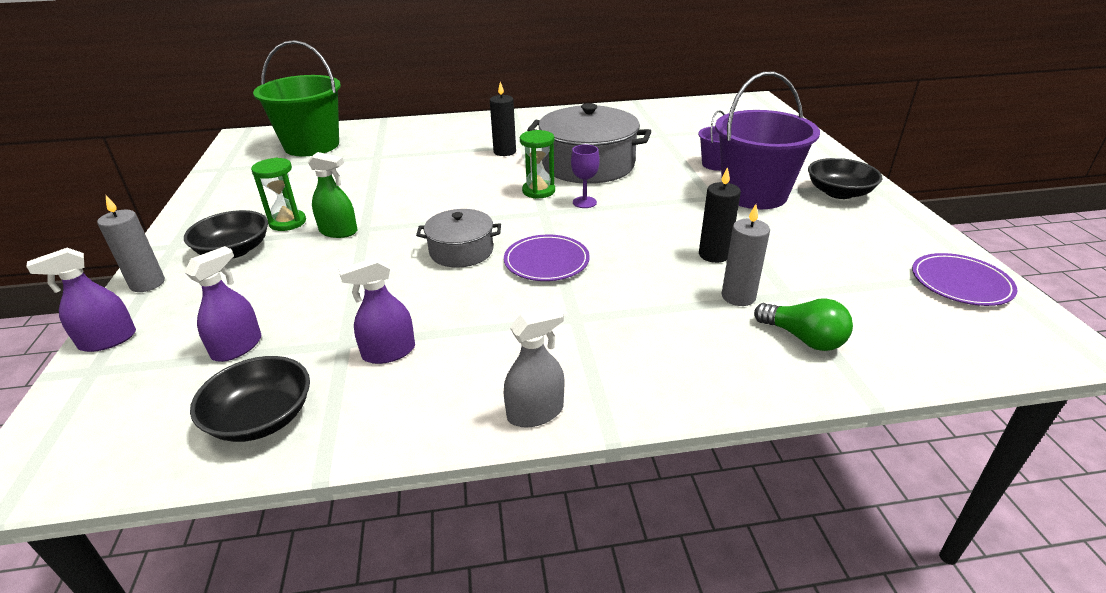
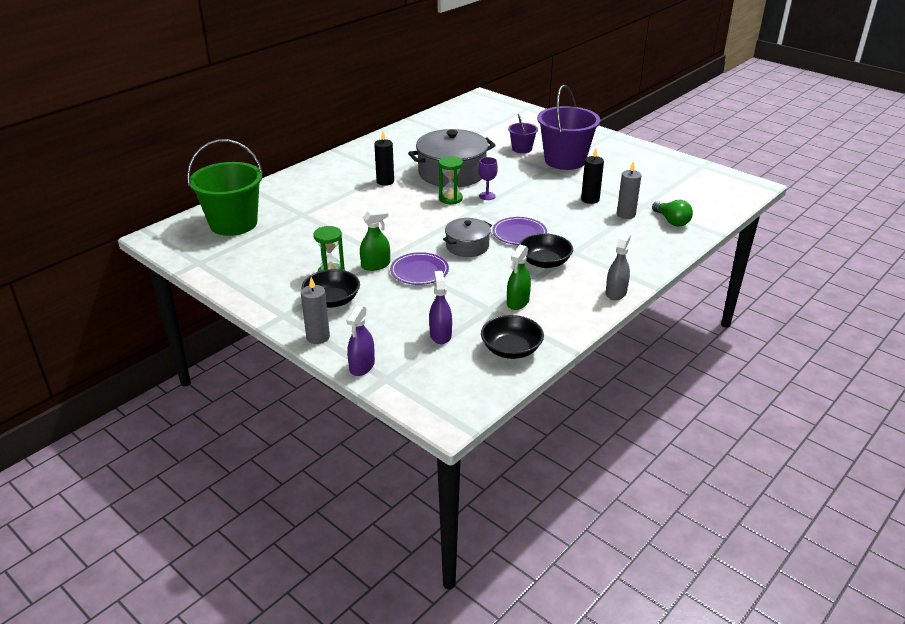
camera: 40 degrees left, 0 degrees up
(389, 352) = (518, 302): purple spray bottle -> green spray bottle
(804, 338) = (671, 221): green light bulb -> green light bulb turned 60 degrees clockwise
(839, 192) = (602, 146): black bowl -> black bowl (544, 262)
(961, 283) = (698, 174): purple plate -> purple plate (419, 271)

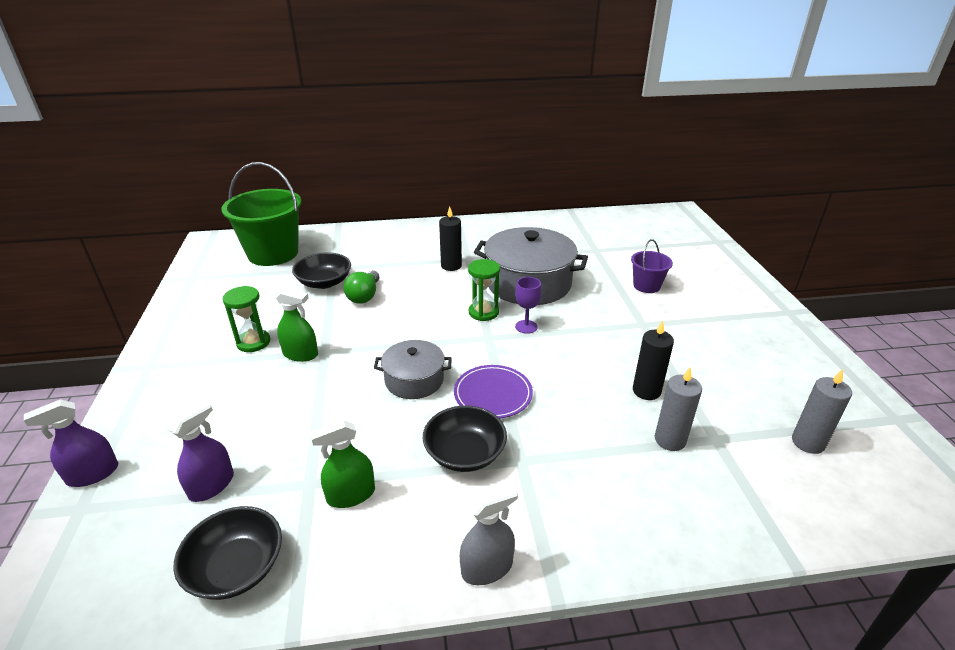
camera: 40 degrees right, 0 degrees up
(318, 337) = (127, 409): grey candle -> grey candle (808, 442)
(332, 300) = (205, 373): black bowl -> black bowl (324, 282)
(419, 271) = (324, 385): purple plate -> none
(565, 160) = (682, 322): purple bucket -> none
(671, 221) = (731, 490): green light bulb -> green light bulb (364, 296)

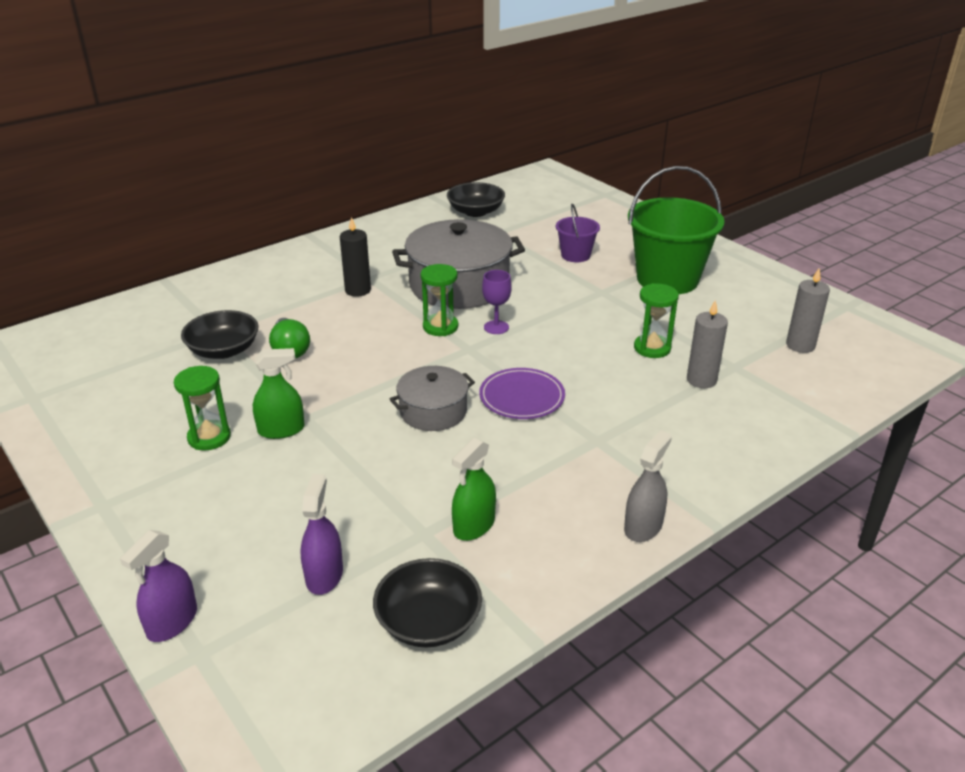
camera: 30 degrees left, 0 degrees up
(273, 253) = (115, 338): green bucket -> green bucket (667, 279)
(465, 453) = (544, 453): black bowl -> black bowl (475, 212)
(646, 391) = (652, 348): black candle -> green hourglass

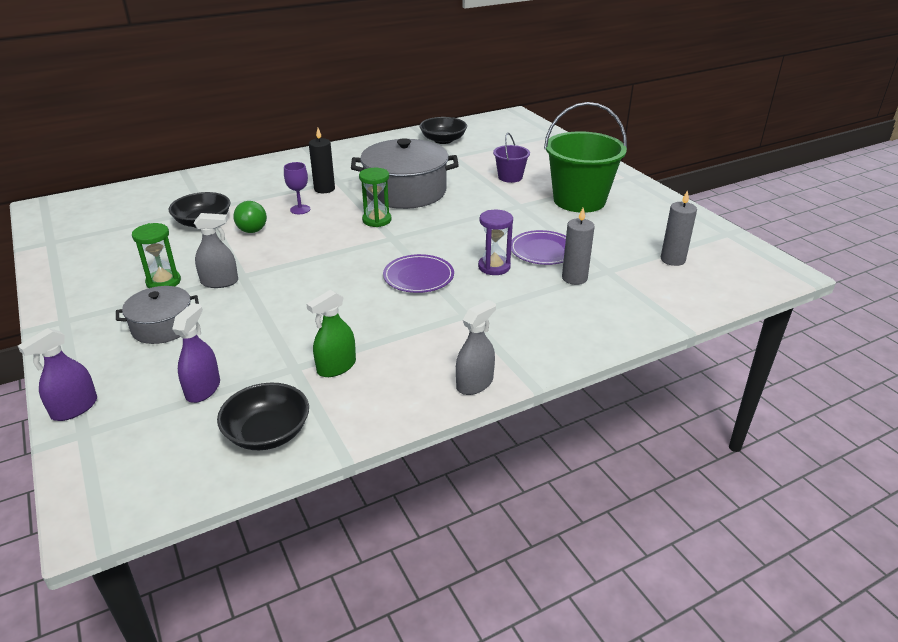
camera: 10 degrees right, 0 degrees up
(281, 430) = (219, 282): green spray bottle -> grey spray bottle
(433, 411) = (343, 280): grey pot -> grey pot (163, 326)
(496, 327) = (421, 224): purple goblet -> purple goblet (300, 209)
(604, 375) = (494, 267): none -> purple hourglass
(652, 348) = (543, 250): green hourglass -> purple plate

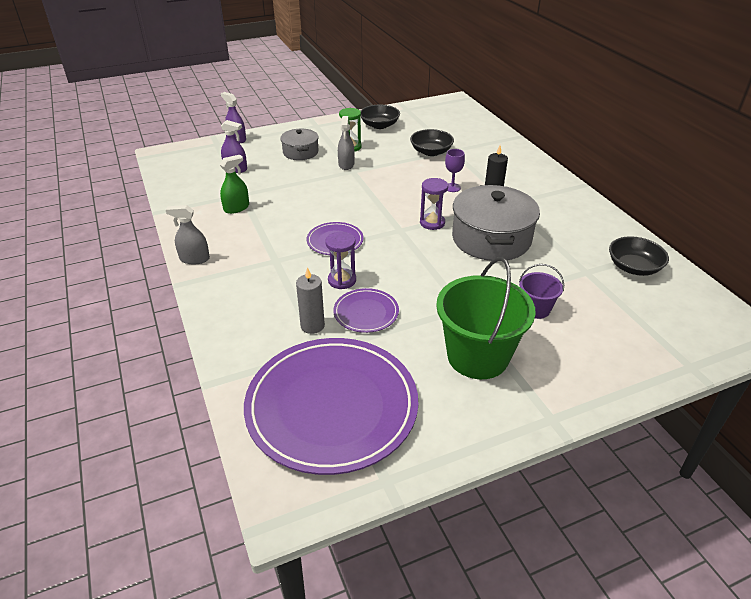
camera: 95 degrees right, 5 degrees up
(253, 226) = (423, 170): green light bulb -> none
(267, 433) = (189, 189): black bowl -> black bowl (379, 125)
(336, 367) = (236, 208): green spray bottle -> green spray bottle turned 90 degrees clockwise
(377, 220) = (432, 223): green hourglass -> purple hourglass
(474, 383) = (194, 259): grey spray bottle -> grey spray bottle turned 135 degrees clockwise
(672, 259) = (332, 406): grey candle -> purple plate

